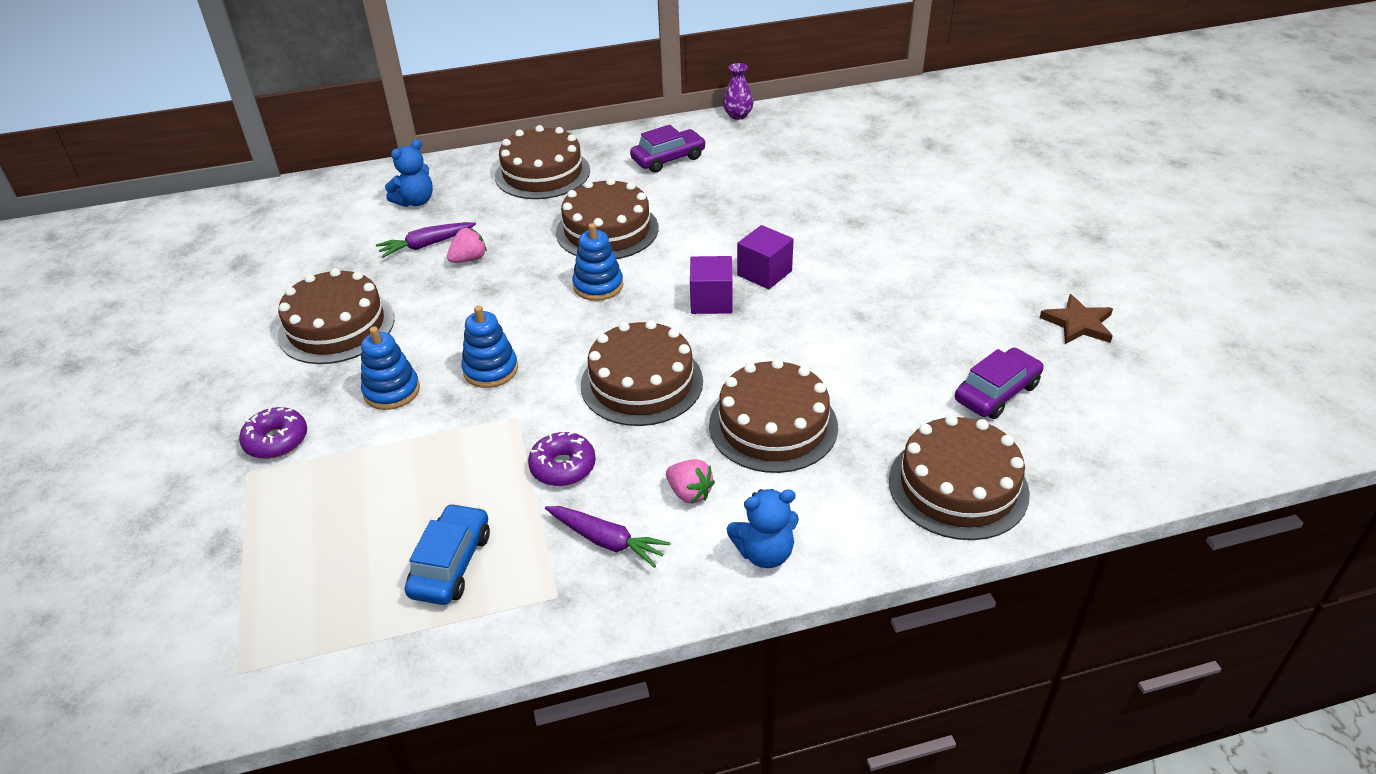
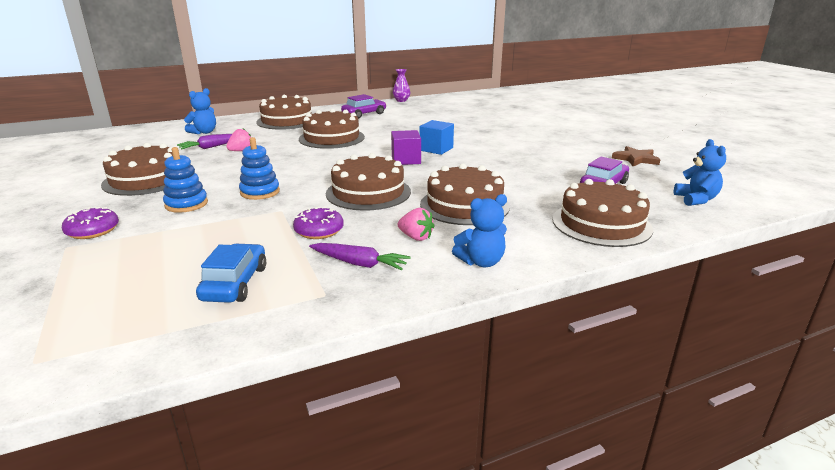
camera: 10 degrees left, 15 degrees down
(598, 286) = (330, 157): blue stacking toy -> none
(764, 273) = (436, 149): purple cube -> blue cube
(1127, 440) = (696, 199): none -> blue teddy bear

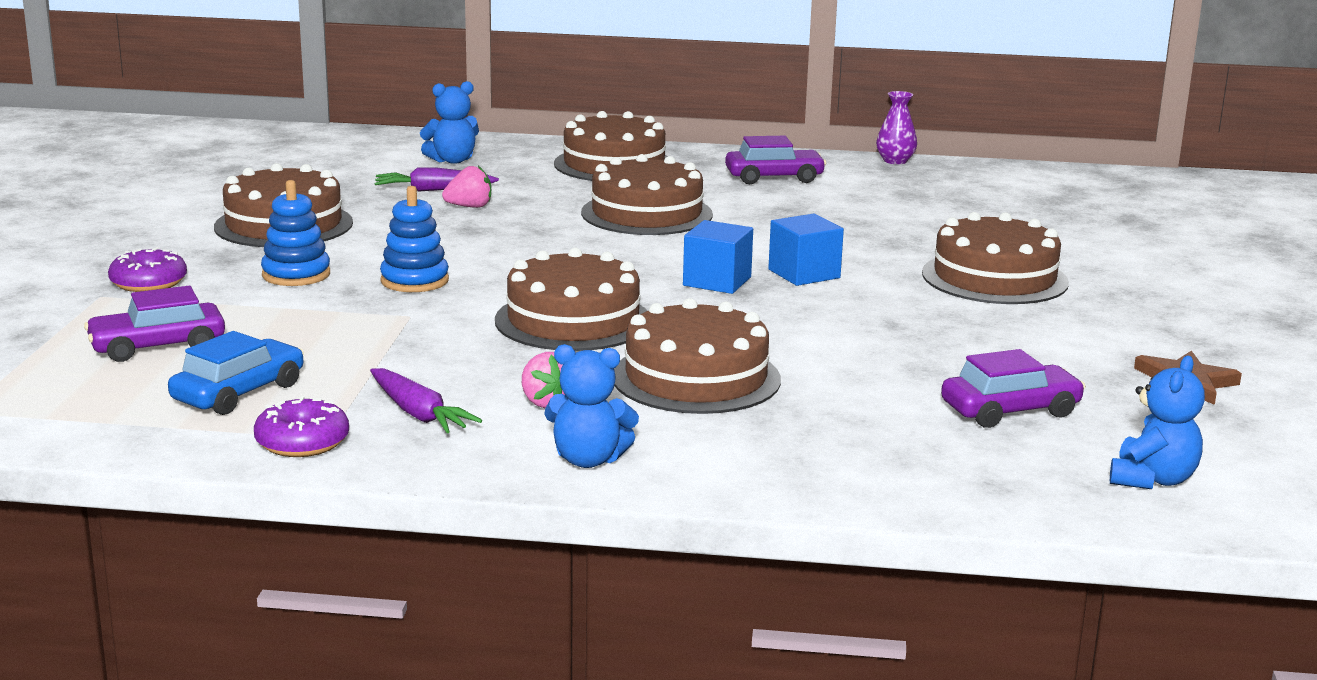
camera: 30 degrees right, 5 degrees down
(144, 269) = (157, 346): none -> purple car
(319, 231) = (424, 357): purple donut -> purple donut (302, 442)
(406, 160) = (717, 281): purple cube -> blue cube
(601, 224) = (881, 465): brown cake -> brown cake (994, 278)

